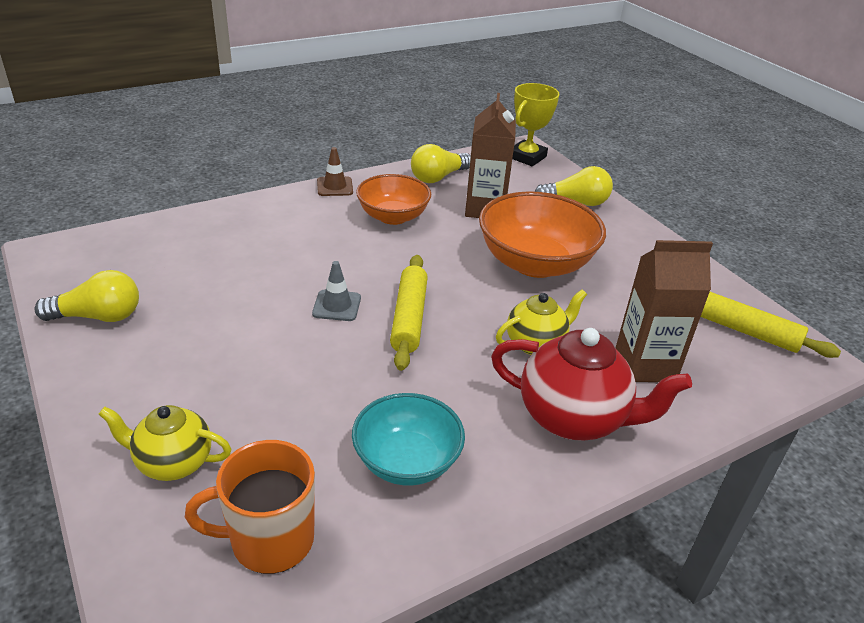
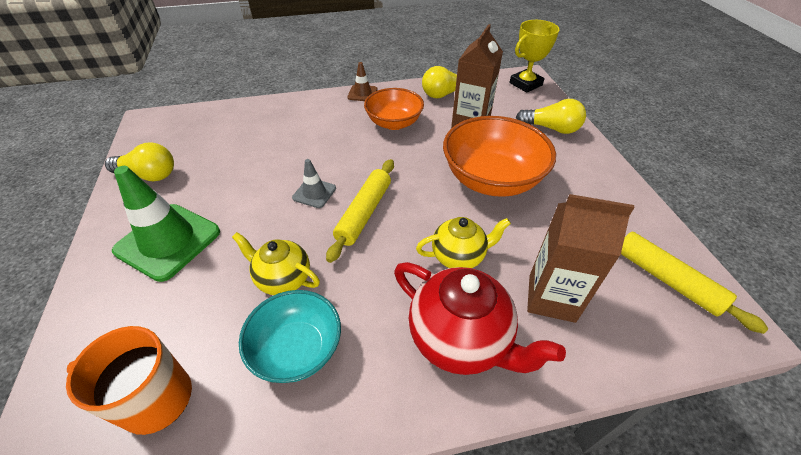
camera: 20 degrees right, 10 degrees up
(173, 462) = (128, 307): yellow teapot -> yellow teapot (283, 279)
(178, 386) = (168, 241): none -> green traffic cone

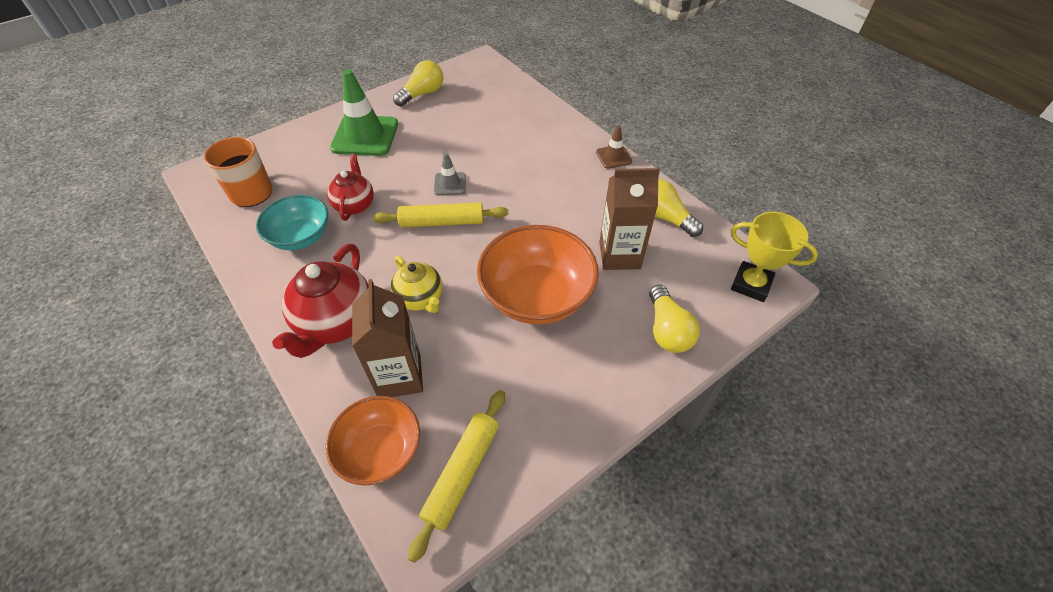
camera: 65 degrees right, 5 degrees up
(149, 175) = (422, 94): yellow light bulb -> yellow light bulb turned 120 degrees counterclockwise
(283, 279) = (355, 205): yellow teapot -> red teapot
(394, 123) = (580, 196): orange bowl -> orange bowl (380, 451)

